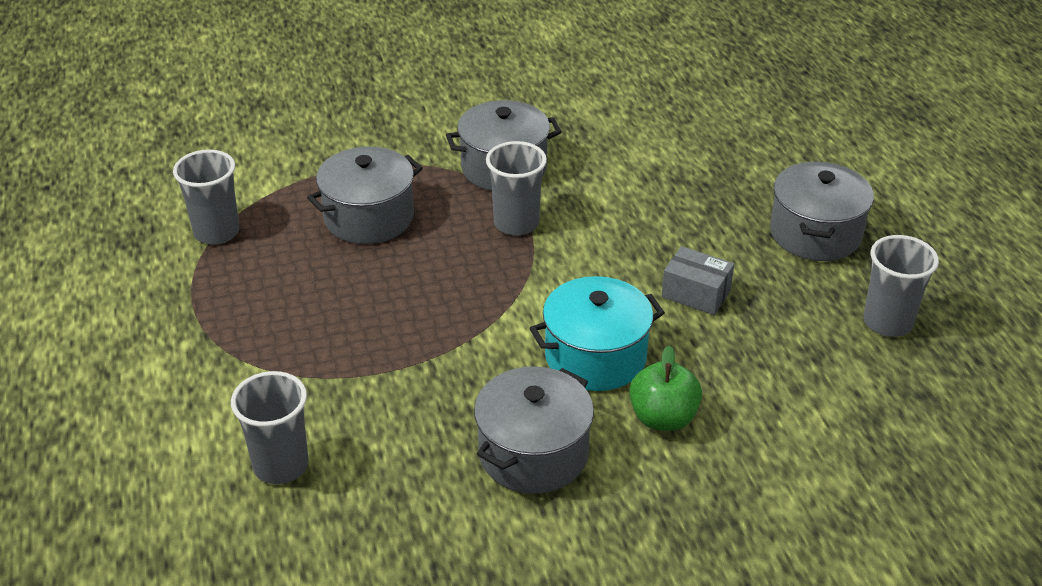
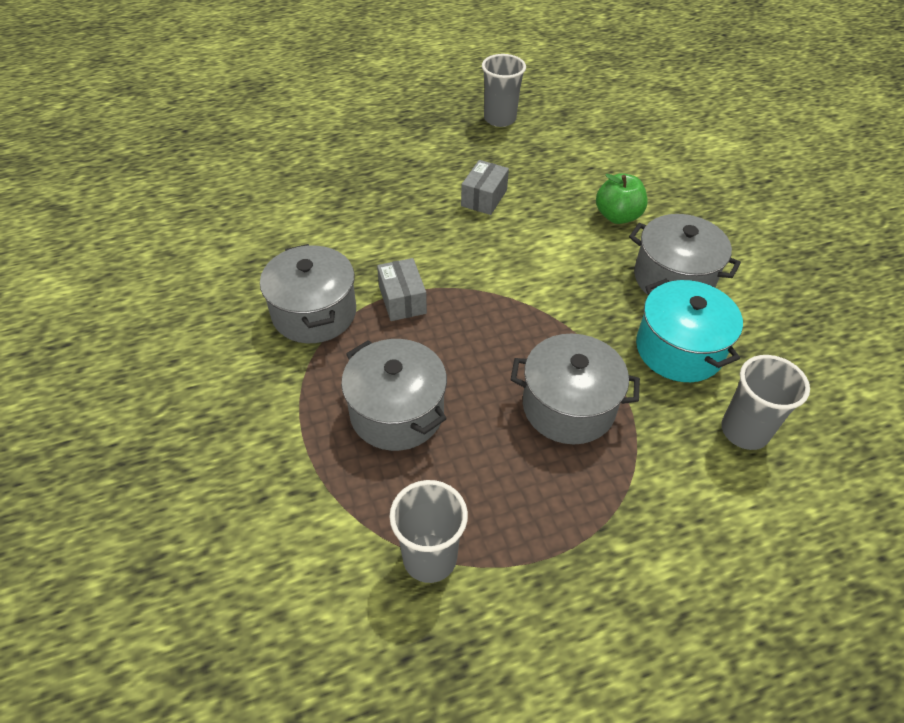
camera: 95 degrees left, 10 degrees up
(516, 223) = (402, 300): grey cup -> grey box
(595, 356) = (564, 249): turquoise pot -> turquoise pot (679, 349)
(815, 234) = (408, 140): grey pot -> grey pot (568, 406)

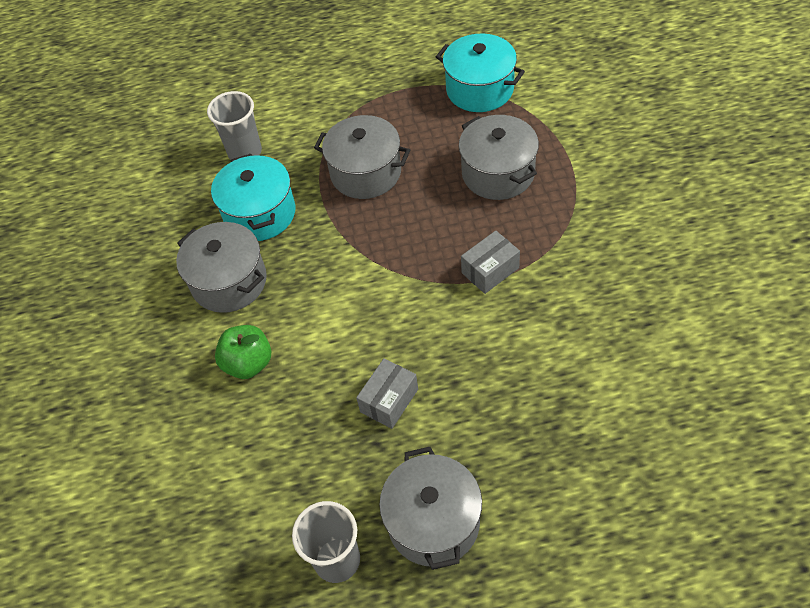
camera: 165 degrees left, 5 degrees up
(314, 313) = (573, 261): grey pot -> grey pot (433, 522)
(402, 300) = (490, 270): grey box -> grey box turned 60 degrees clockwise
(430, 558) = (479, 89): grey cup -> turquoise pot

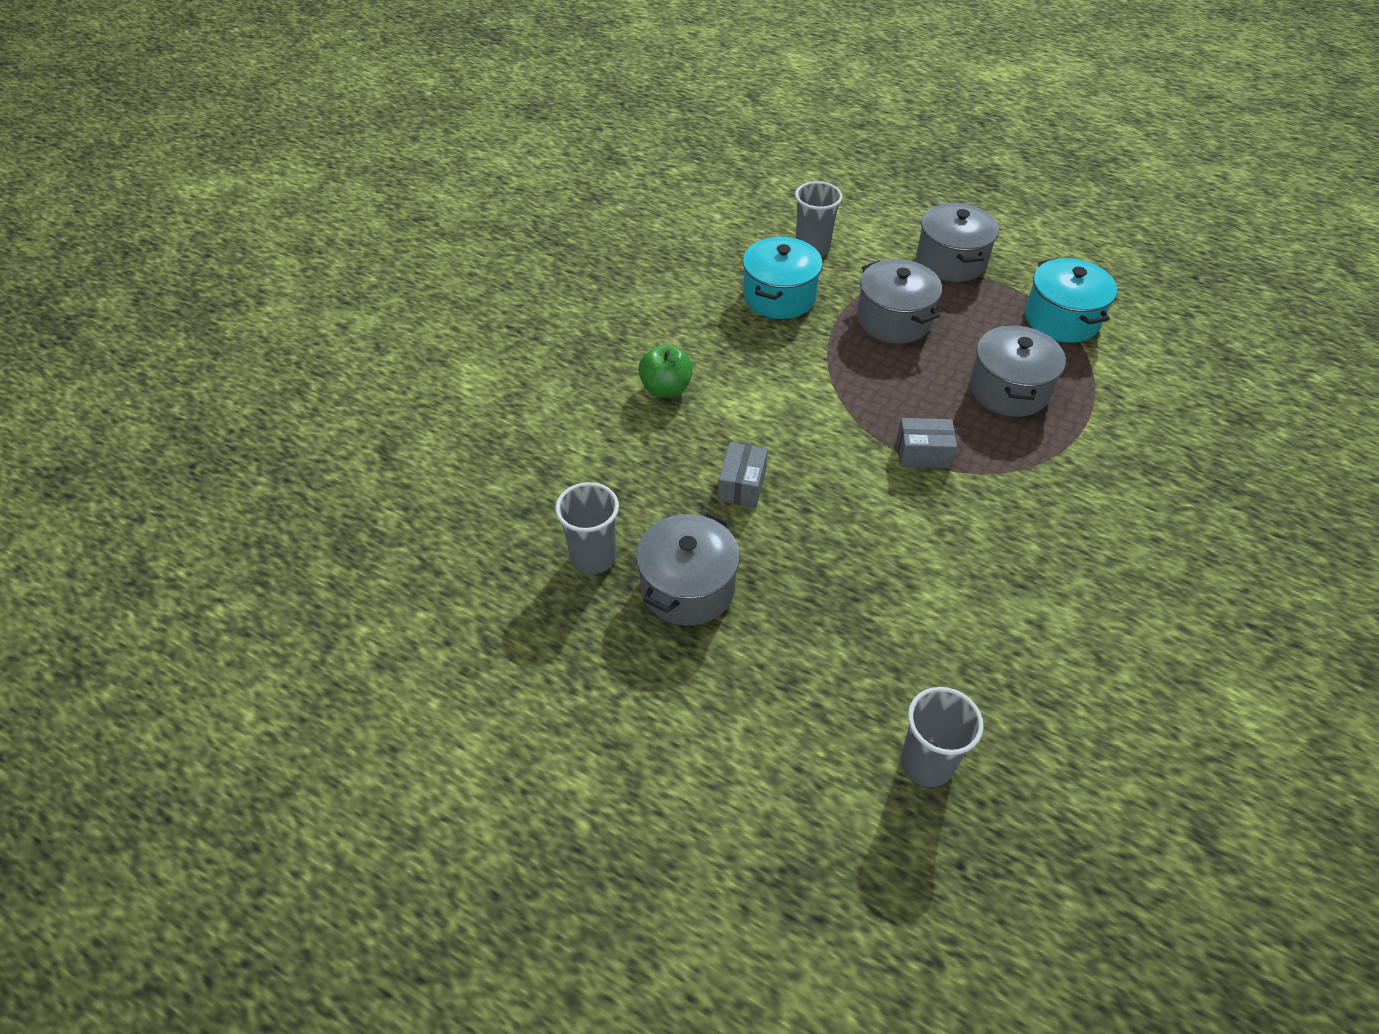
camera: 35 degrees right, 5 degrees down
(229, 282) = (708, 327): grey pot -> grey pot (951, 261)
(389, 400) = (742, 485): grey box -> grey box turned 60 degrees counterclockwise
(716, 512) = (926, 763): none -> grey cup

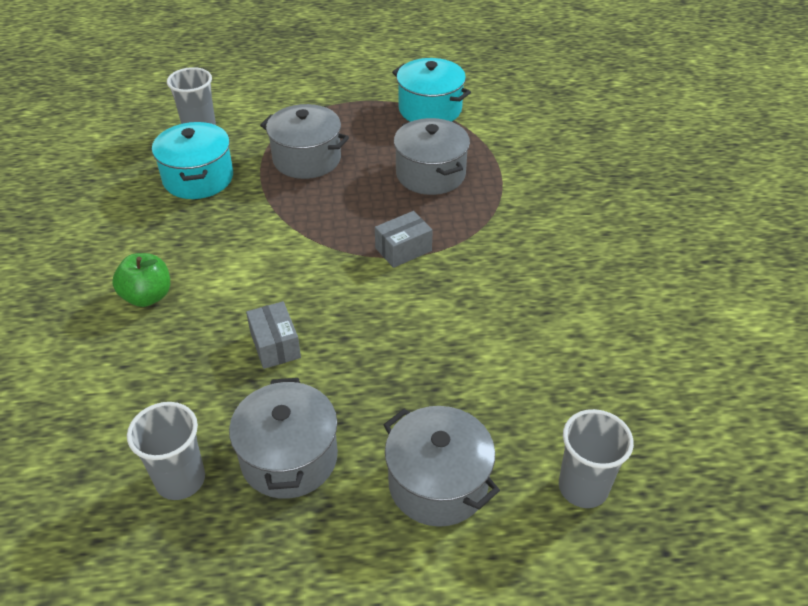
camera: 35 degrees left, 5 degrees down
(951, 261) = (319, 98): grey pot -> grey pot (438, 483)

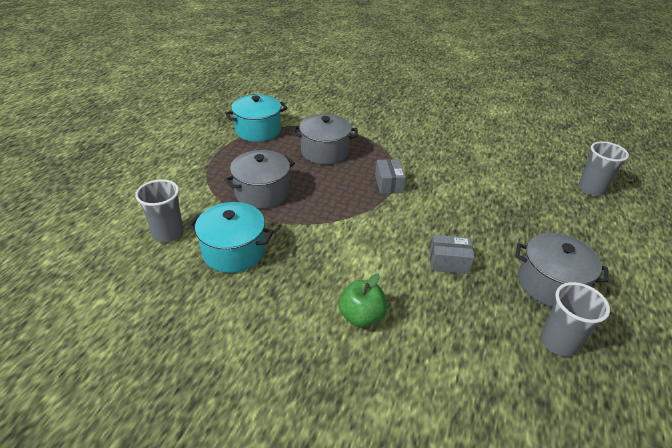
camera: 65 degrees left, 5 degrees down
(438, 483) = (581, 232): grey pot -> none

